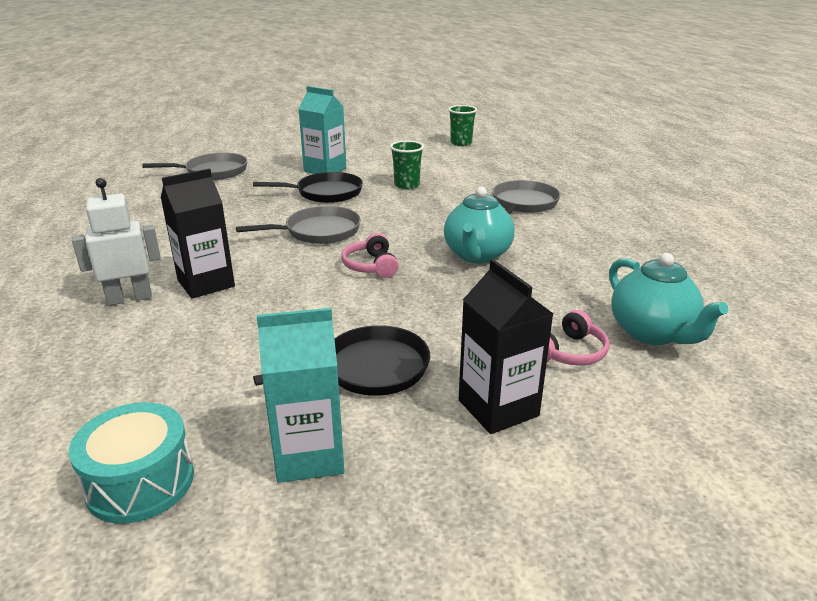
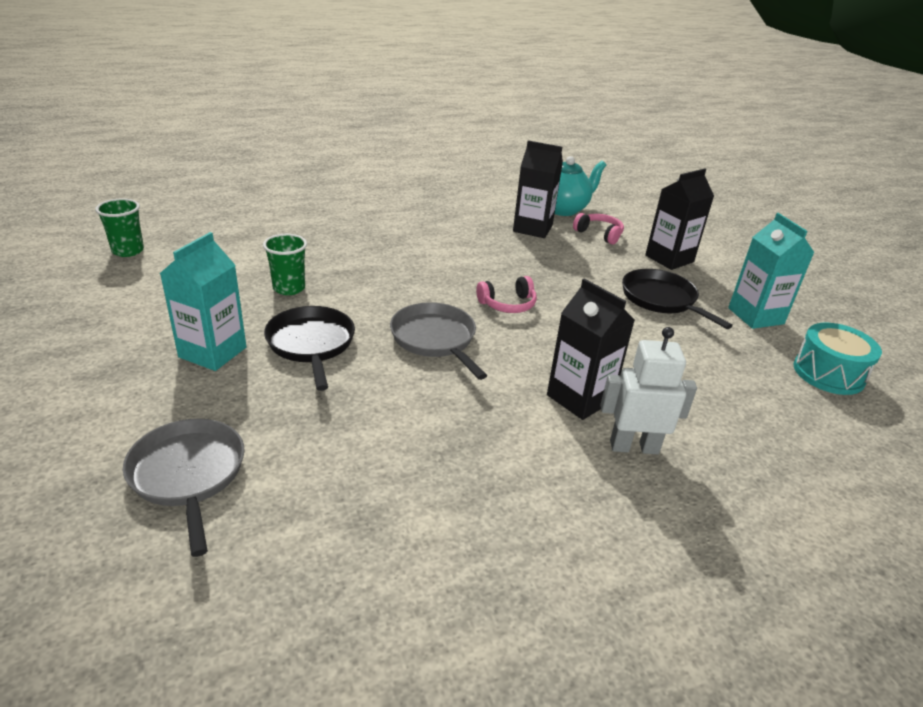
camera: 100 degrees left, 5 degrees up
(130, 298) = (634, 447): white robot -> white robot turned 120 degrees clockwise
(477, 255) = (471, 256): turquoise teapot -> none
(523, 204) = (351, 229): grey pan -> none
(566, 299) = (532, 228): none -> black carton

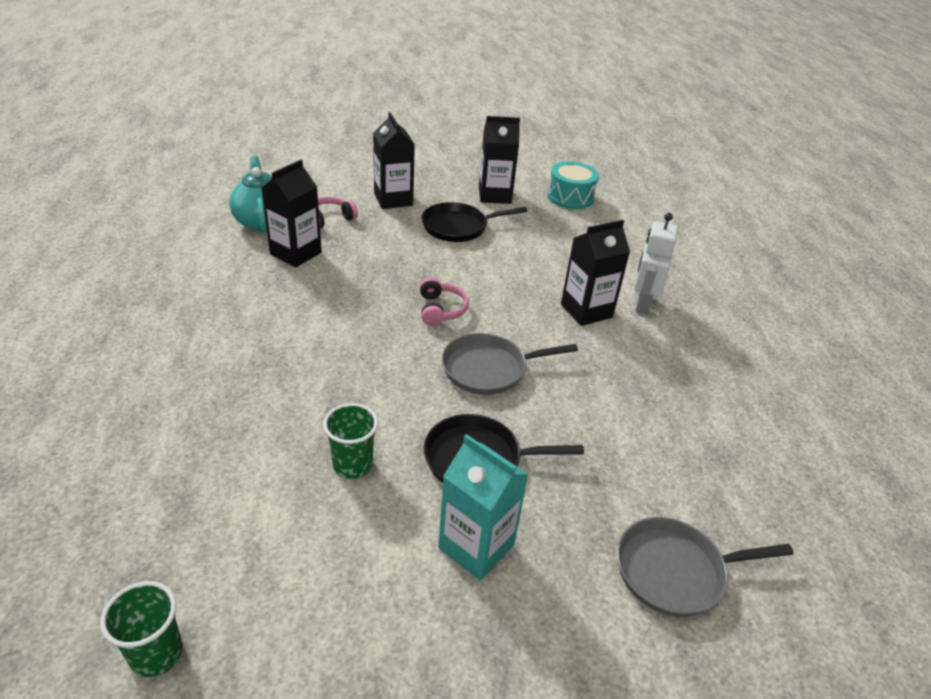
camera: 75 degrees left, 5 degrees up
(755, 316) = (494, 195): turquoise carton -> black carton

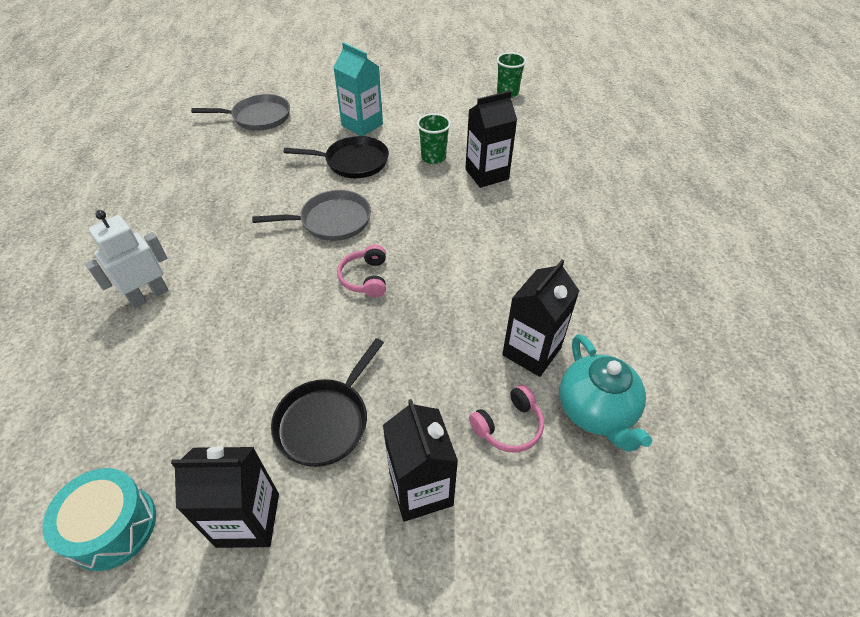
camera: 175 degrees left, 10 degrees up
(458, 227) = (325, 421): black pan -> black pan turned 135 degrees clockwise
(586, 311) = (216, 284): black carton -> black carton (486, 174)
(642, 304) = (149, 295): white robot -> white robot turned 150 degrees counterclockwise

